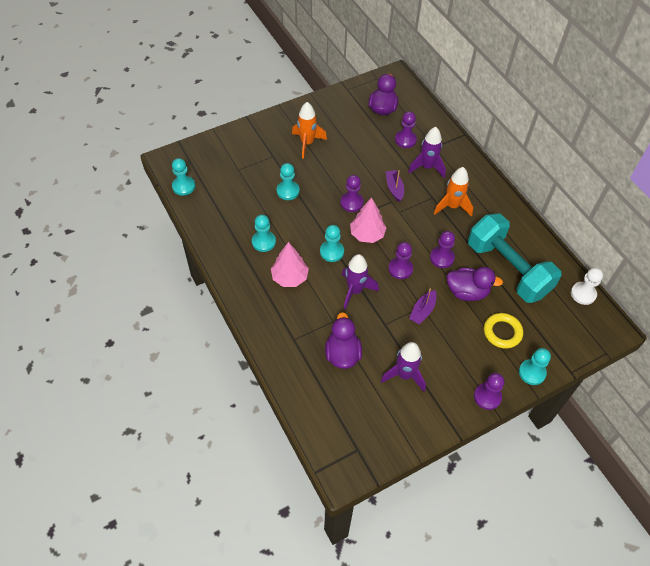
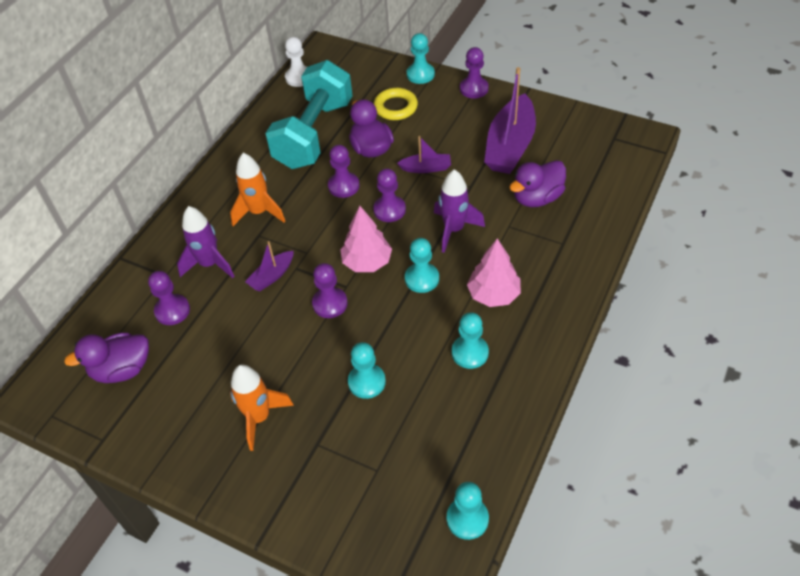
camera: 120 degrees left, 5 degrees down
(404, 375) = (510, 146): purple rocket -> purple boat

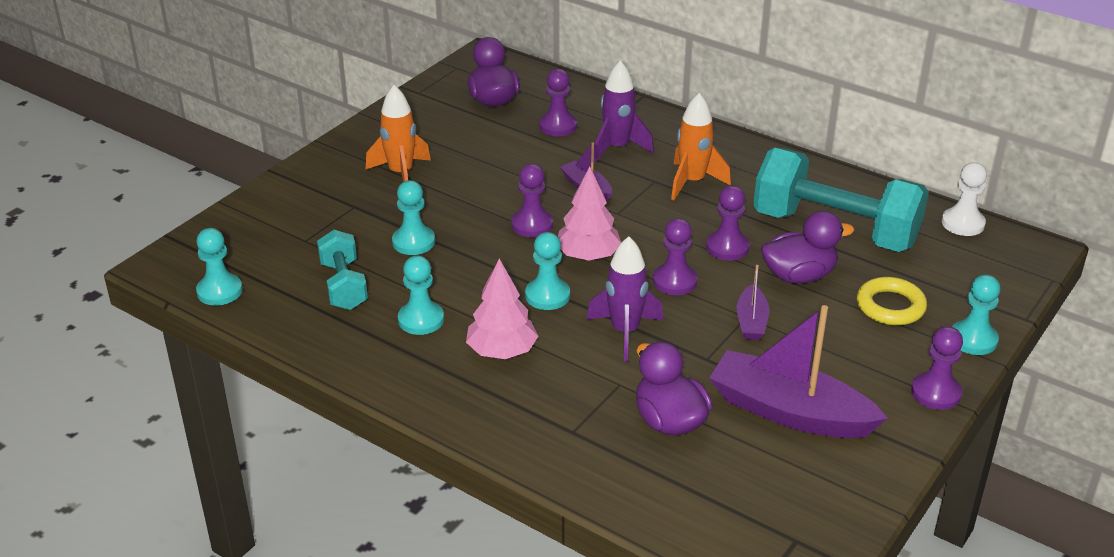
camera: 95 degrees right, 15 degrees down
(438, 419) = (344, 286): none -> turquoise dumbbell

